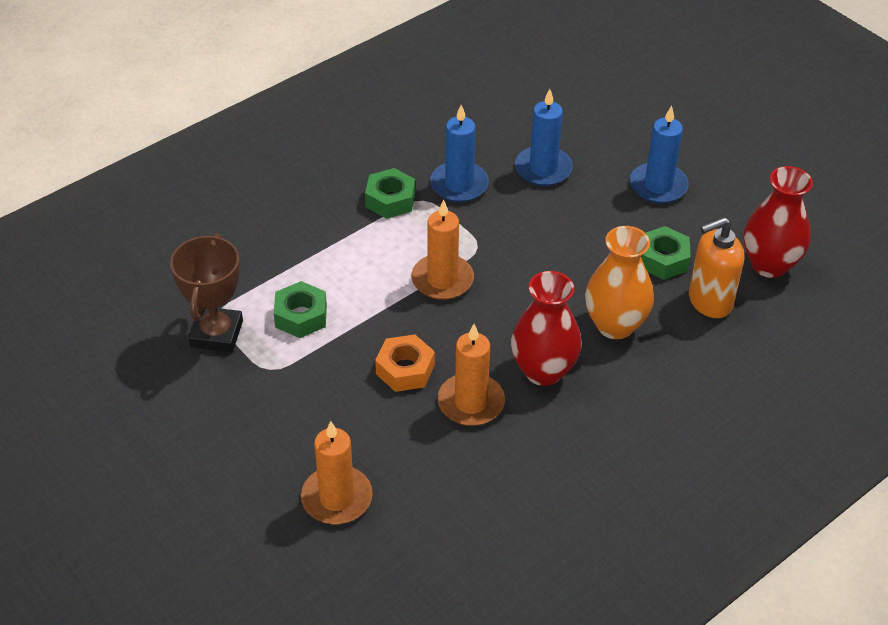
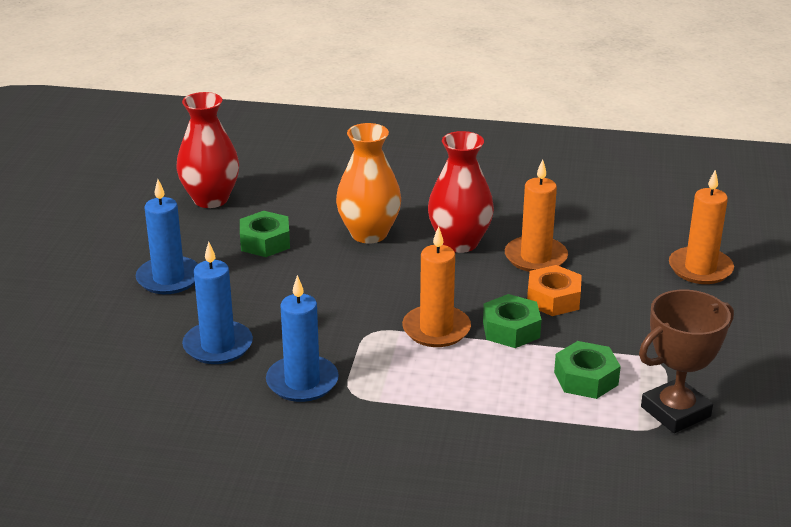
camera: 130 degrees left, 15 degrees down
(390, 200) = (378, 411): green nut -> green nut (511, 329)
(709, 301) = (287, 208): orange soap dispenser -> none

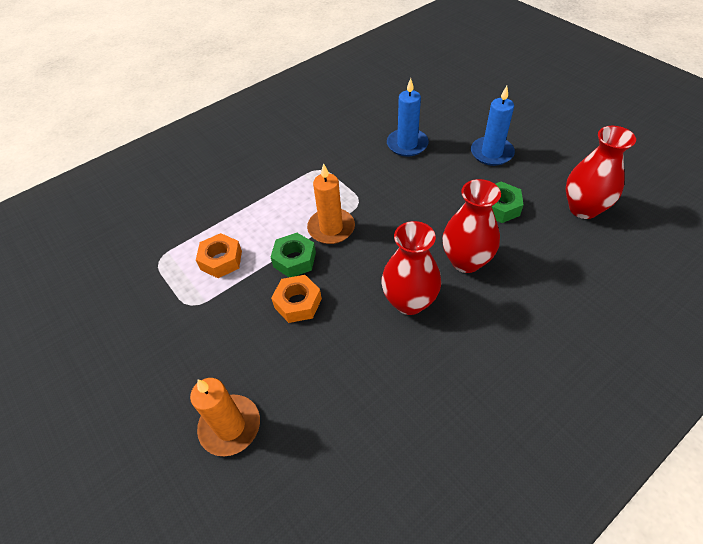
camera: 135 degrees right, 20 degrees up
(302, 382) = (346, 157): blue candle -> none
(369, 234) = (466, 261): orange vase -> red vase
(535, 257) = (349, 331): orange candle -> none
(586, 378) = (221, 260): green nut -> orange nut
(675, 412) = (155, 276): brown trophy -> none

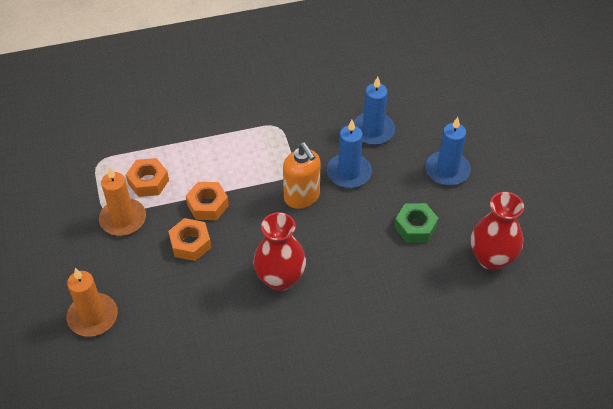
camera: 20 degrees right, 0 degrees up
(294, 260) = (207, 205): green nut -> orange nut
(331, 228) = (254, 188): orange candle -> orange candle (123, 219)
(381, 219) = (302, 197): none -> orange soap dispenser
(409, 184) = (348, 173): none -> blue candle
(466, 261) = (350, 264): red vase -> none

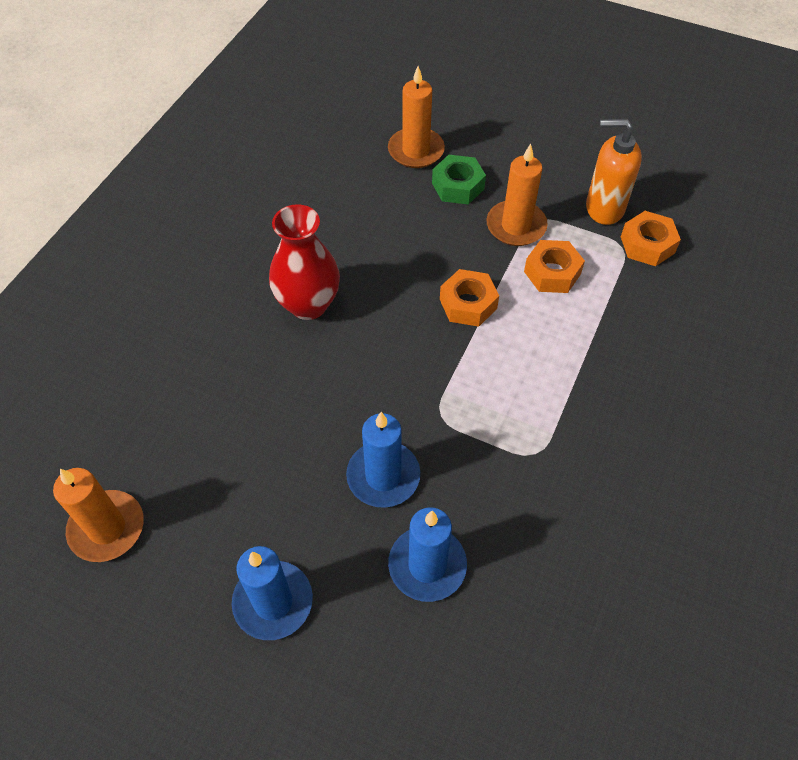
camera: 130 degrees right, 5 degrees up
(190, 243) = (429, 260): orange nut -> orange nut (647, 245)
(302, 197) = (394, 398): orange soap dispenser -> orange soap dispenser (604, 208)
(415, 227) = (234, 483): green nut -> green nut (458, 186)
(491, 258) = (107, 528): red vase -> orange candle

